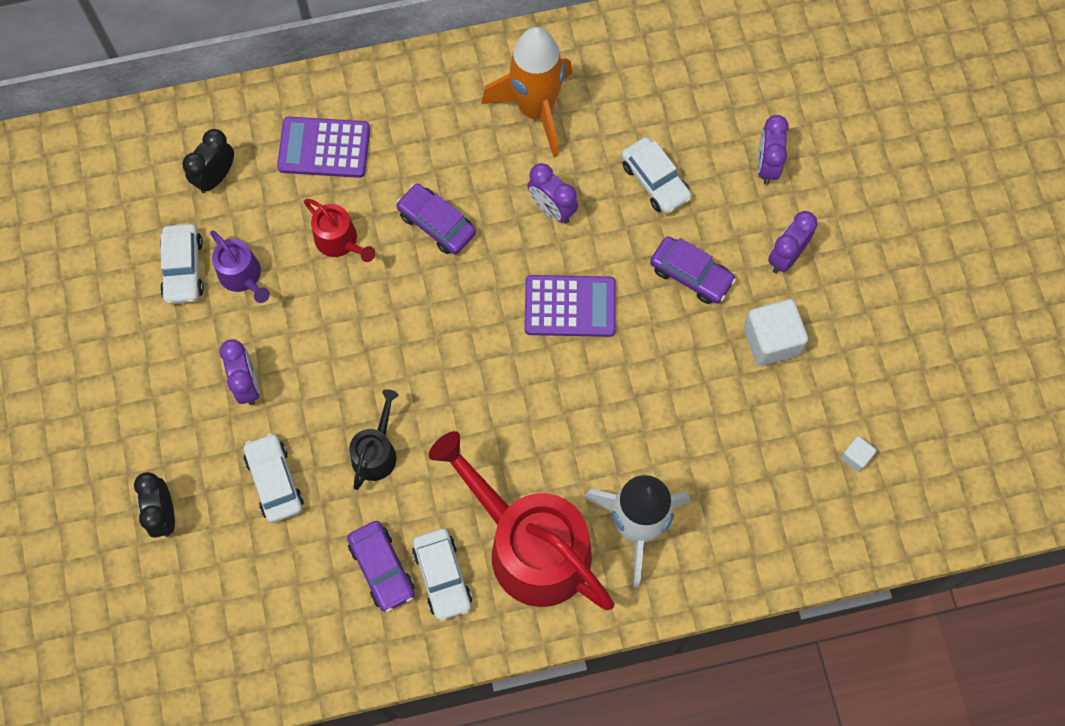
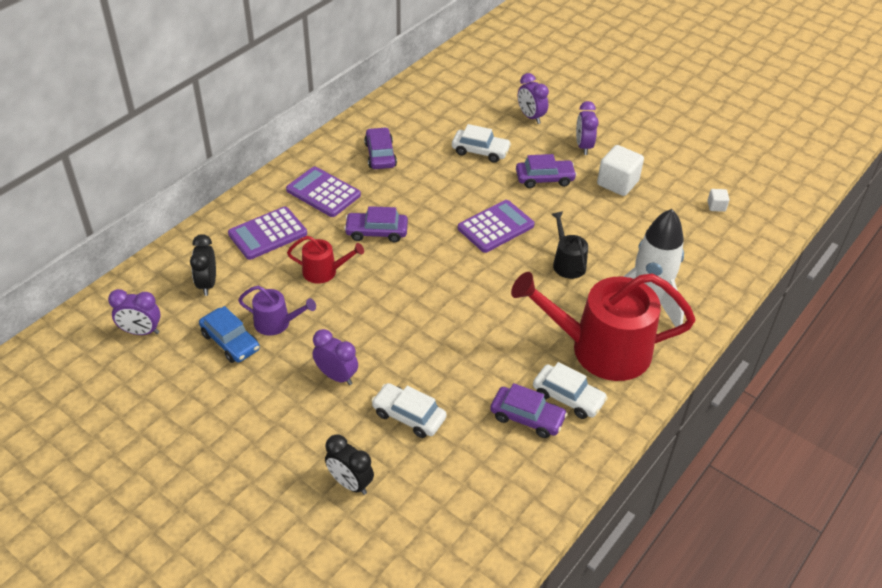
camera: 40 degrees left, 25 degrees down
(183, 269) = (230, 341): white car -> blue car
(376, 452) = (458, 360): black watering can -> black watering can (567, 263)
(427, 126) = (323, 192): none -> purple calculator
(535, 109) = (380, 155): orange rocket -> purple car
(552, 209) = (437, 191): purple clock -> purple clock (141, 332)

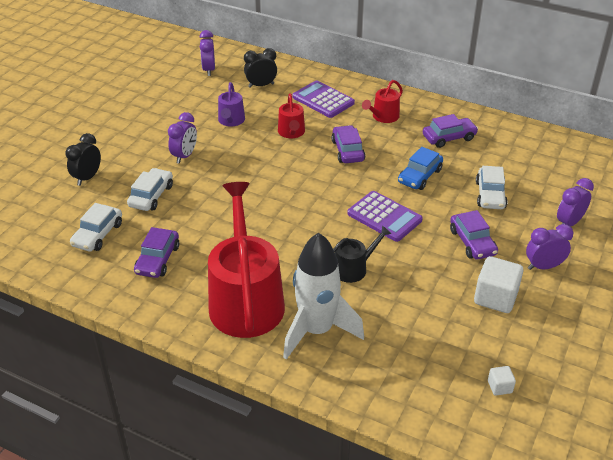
camera: 80 degrees right, 5 degrees down
(230, 341) = (208, 105): blue car -> blue car (420, 176)
(323, 192) = (383, 117): purple calculator -> red watering can
(568, 397) = (183, 282): white car -> white car (98, 234)

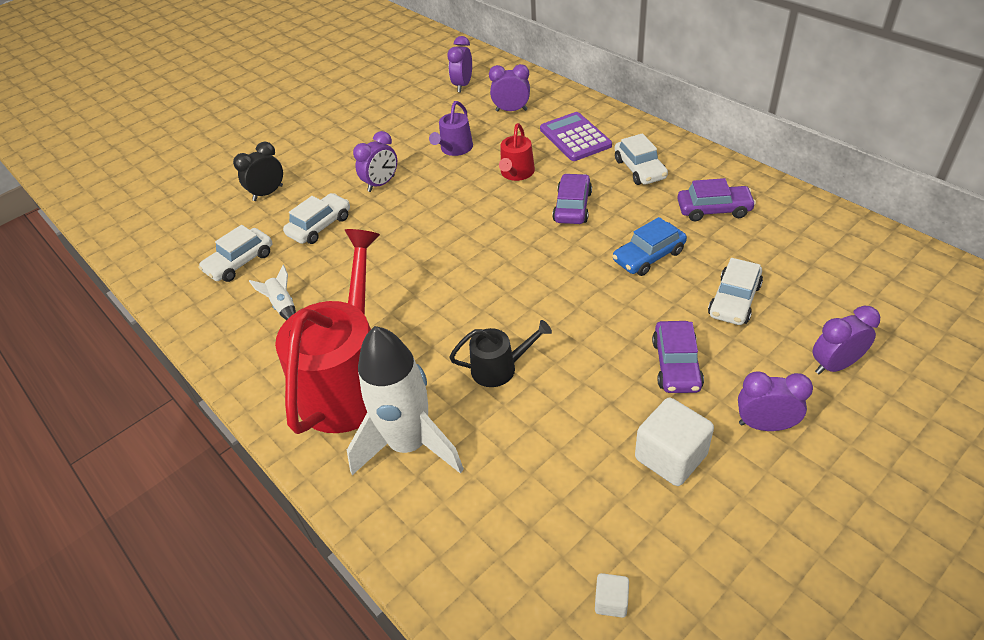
camera: 25 degrees right, 5 degrees up
(158, 259) = (283, 306): purple car -> white rocket
(261, 85) = (511, 110): black clock -> purple clock
(383, 117) = (640, 169): red watering can -> white car
(384, 217) = (574, 304): purple calculator -> none

